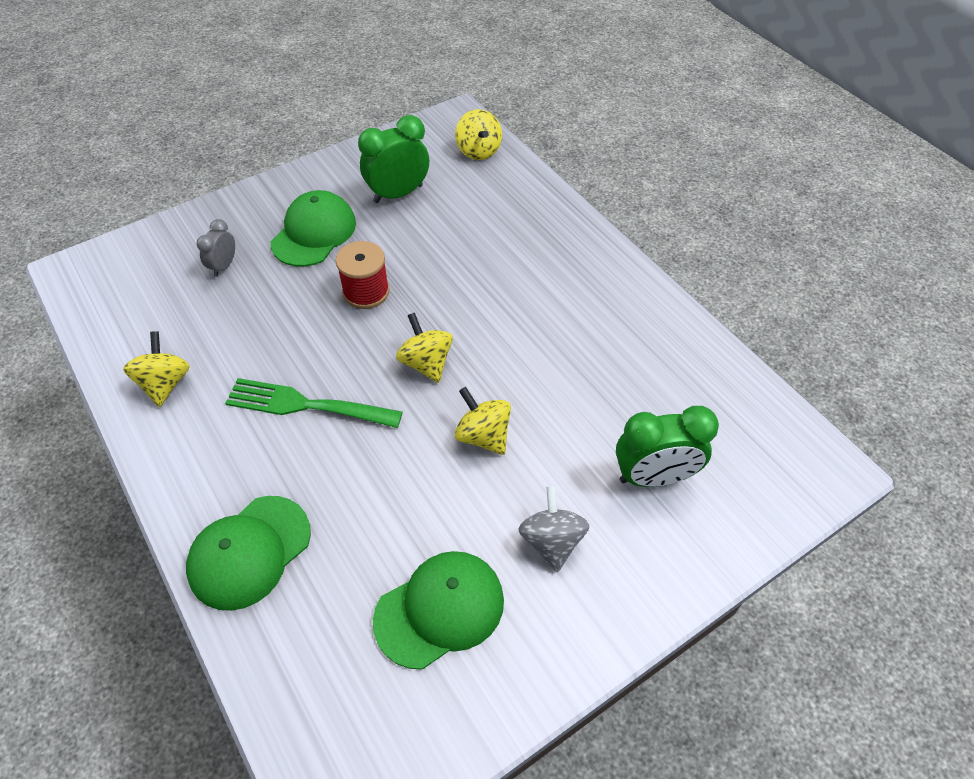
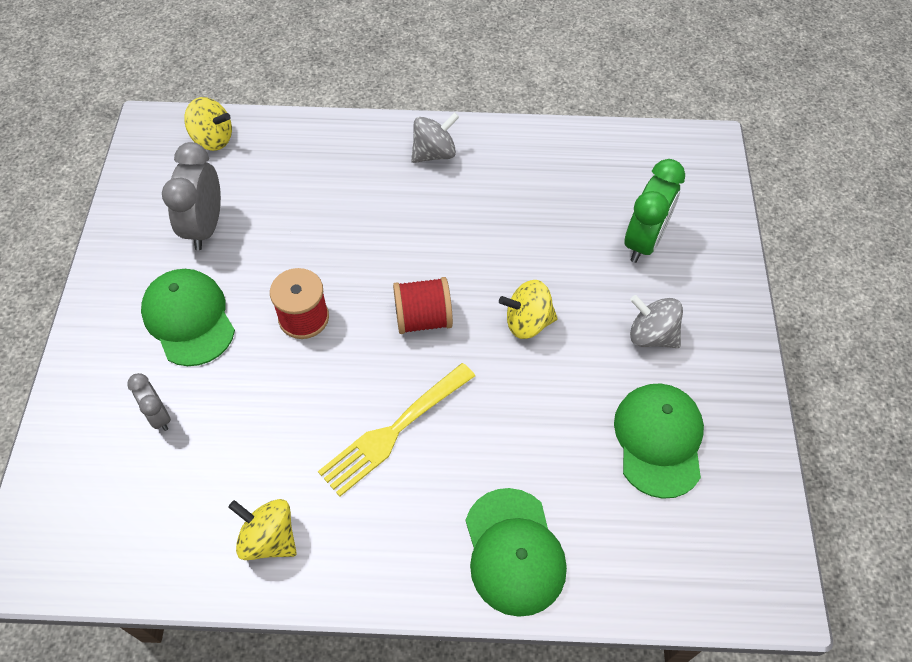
camera: 55 degrees left, 5 degrees up
(306, 405) = (394, 431): green fork -> yellow fork
(398, 194) = (205, 227): green clock -> grey clock
(426, 363) = (423, 318): yellow spinning top -> red spool
(597, 276) = (434, 153): none -> grey spinning top

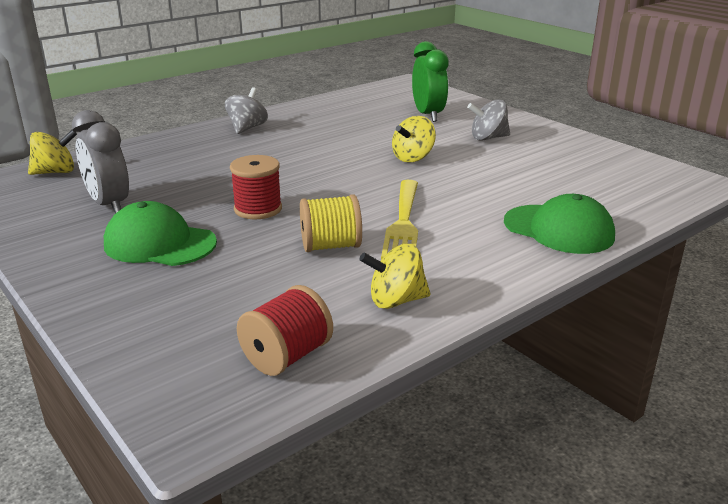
camera: 40 degrees left, 30 degrees down
(158, 416) = (206, 293): grey clock -> none
(301, 422) = (331, 246): none -> yellow spool
(423, 318) = (345, 179): red spool -> red spool (287, 356)
(659, 440) = (556, 164): green cap -> none

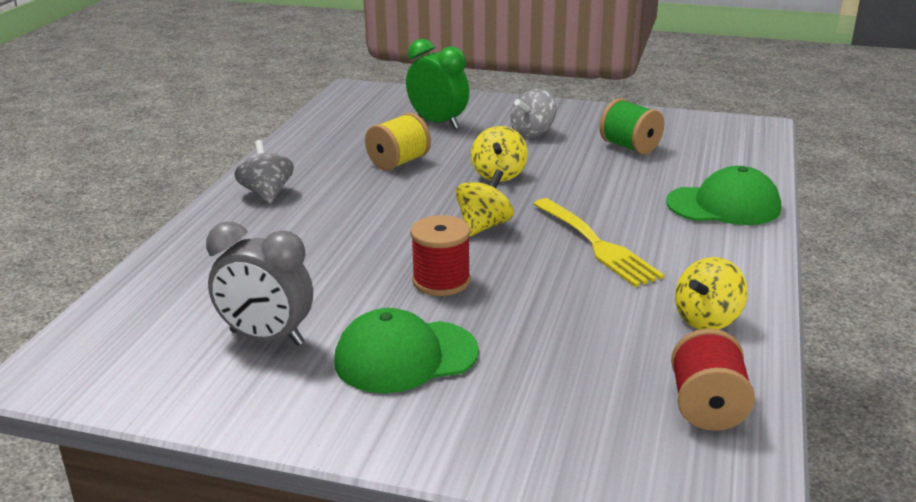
camera: 35 degrees left, 0 degrees up
(56, 172) = (118, 325): yellow spinning top -> yellow spinning top (484, 226)
(331, 246) = (573, 292): yellow spool -> yellow spool (399, 162)
(551, 167) = (629, 147): none -> green spool

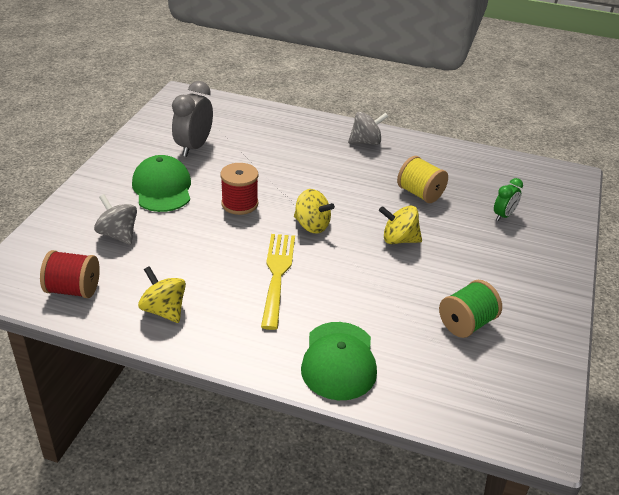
camera: 90 degrees right, 10 degrees up
(438, 123) = (503, 216): green clock -> green clock, size x0.56
(532, 133) = (491, 266): grey spinning top -> grey spinning top (118, 234)
(597, 245) = (277, 275): yellow fork -> yellow fork turned 120 degrees clockwise

